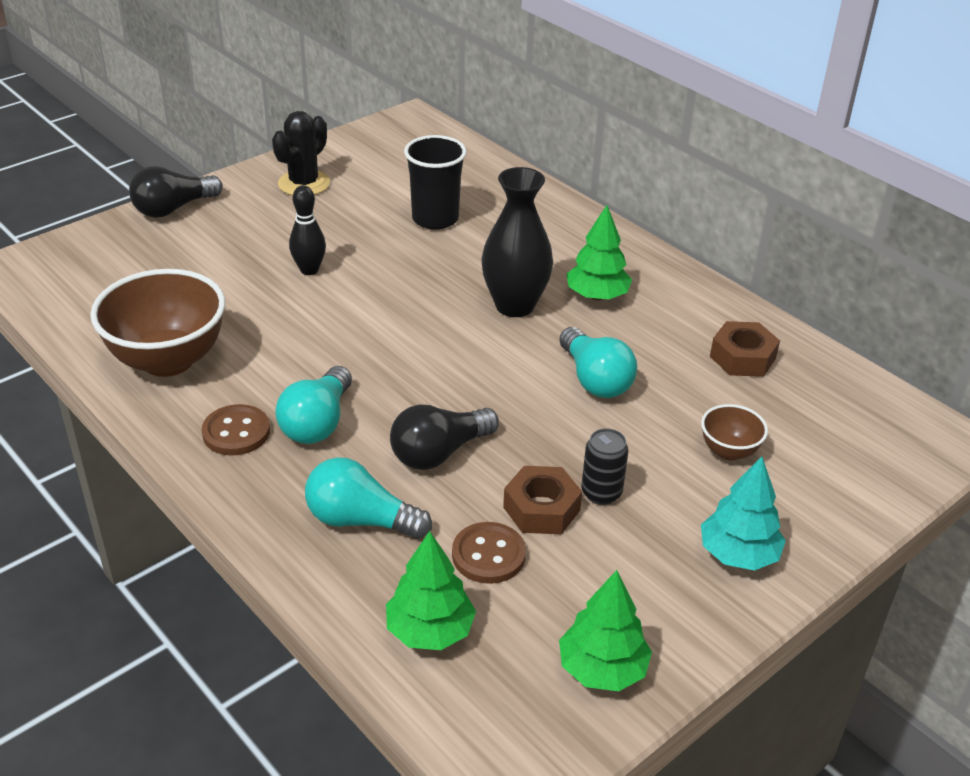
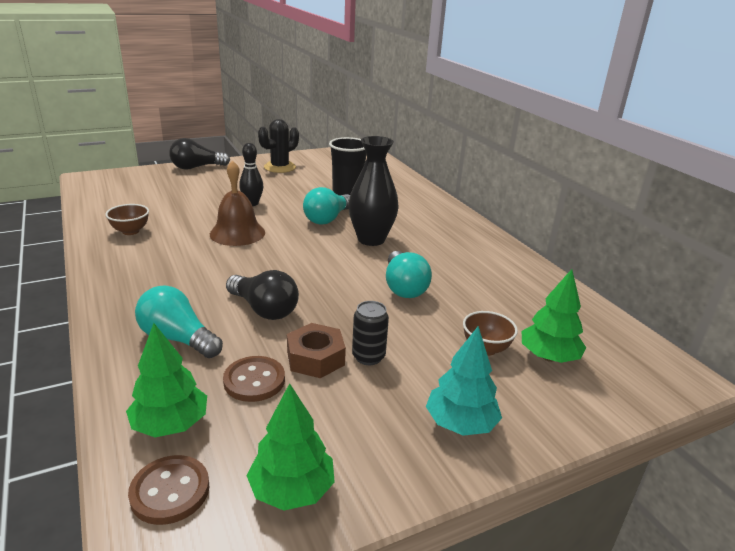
camera: 15 degrees right, 10 degrees down
(168, 360) = (130, 231): brown bowl -> brown bowl, size x0.48
(236, 432) = (138, 273): brown button -> brown button (170, 491)
(318, 423) = (195, 278): turquoise light bulb -> turquoise light bulb (328, 219)
(324, 332) = (237, 233): none -> brown bell
(439, 453) = (264, 309): black light bulb -> black light bulb turned 120 degrees counterclockwise
(597, 296) = (431, 243): green tree -> green tree (548, 357)
(742, 357) = (522, 293): brown nut -> none

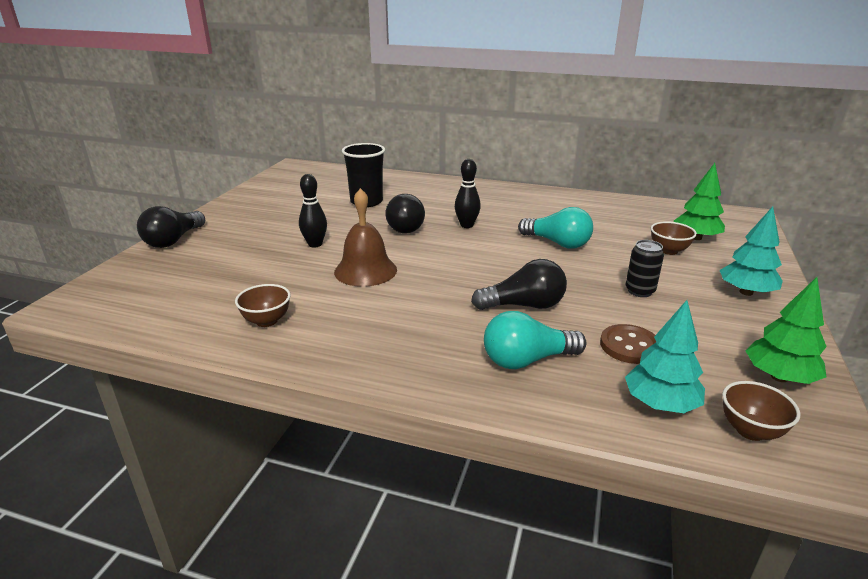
camera: 45 degrees left, 0 degrees up
(170, 424) = (660, 404): green tree -> turquoise tree
(170, 491) = (750, 431): brown button -> brown bowl
(280, 167) = (259, 207): black cactus -> none
(315, 358) = (621, 311): brown nut -> none
(328, 219) = (403, 226): turquoise light bulb -> black light bulb
(371, 239) = (466, 225): black vase -> black bowling pin

